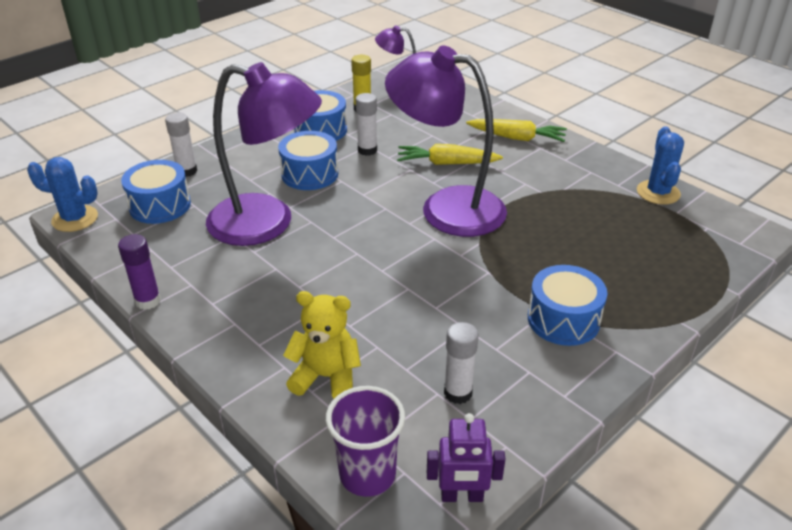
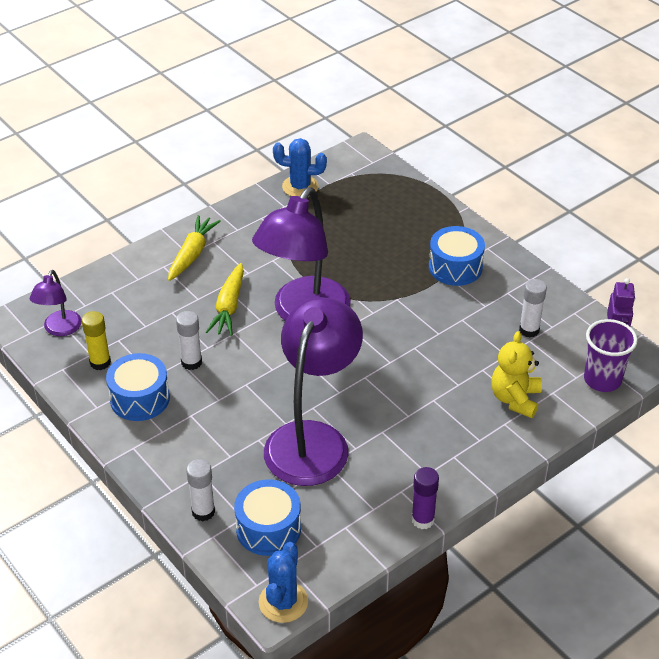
camera: 85 degrees left, 5 degrees up
(309, 174) = (229, 408): blue drum -> none

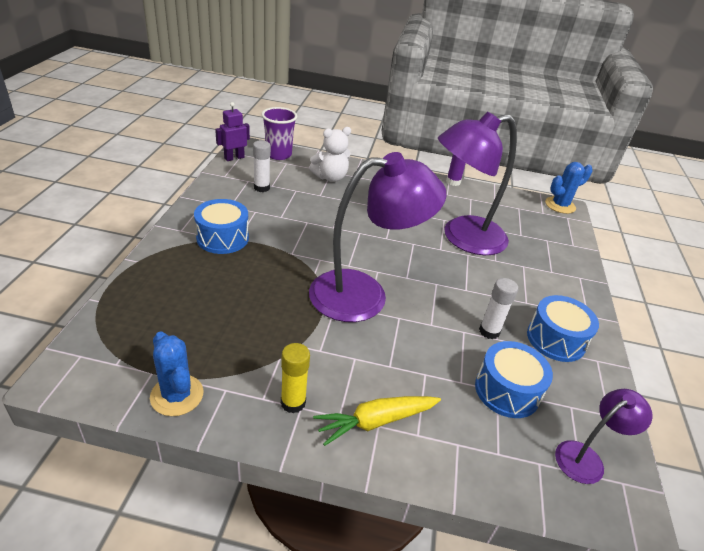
camera: 135 degrees left, 5 degrees down
(100, 362) = (568, 392): yellow glue stick -> yellow glue stick (293, 402)
(203, 512) = (569, 256): white glue stick -> none
(229, 307) = (409, 345): yellow carrot -> none
(268, 528) = (537, 227): blue drum -> blue drum (507, 390)
(515, 399) = (330, 177): yellow teddy bear -> white teddy bear

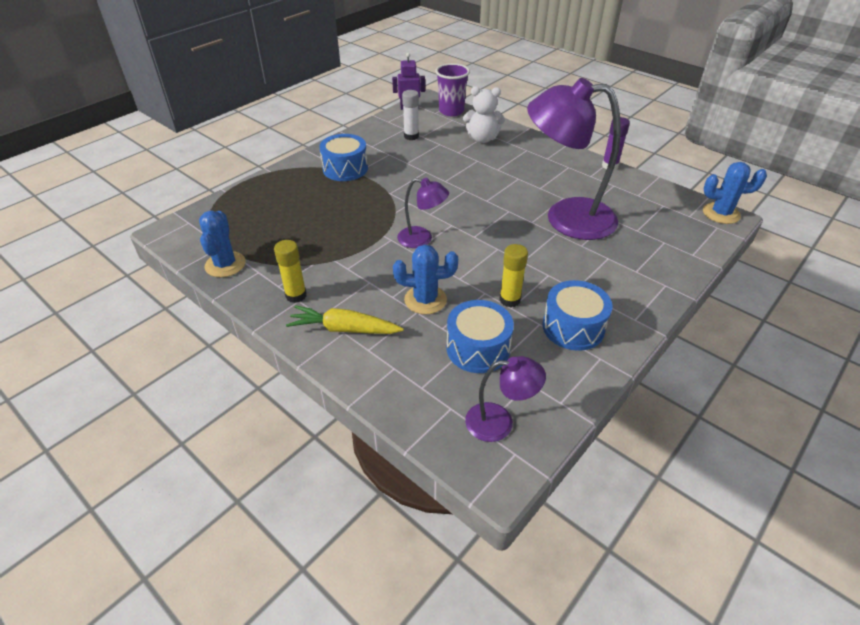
camera: 35 degrees right, 5 degrees up
(364, 294) = (422, 239): purple lamp -> purple lamp, size x0.48
(422, 358) = (425, 300): none -> blue cactus
(489, 331) = (509, 300): white glue stick -> yellow glue stick

